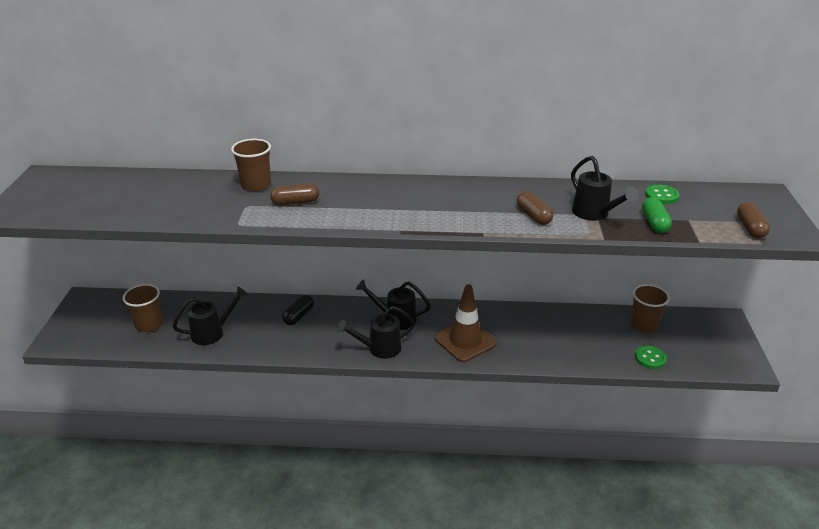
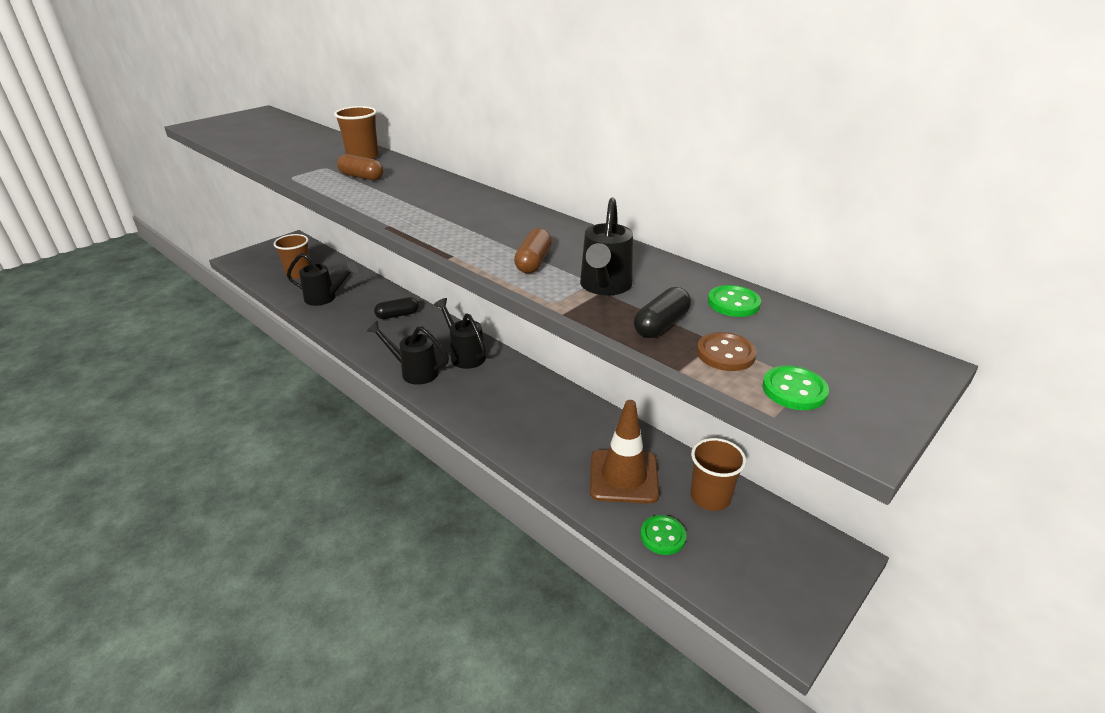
camera: 40 degrees right, 0 degrees up
(465, 341) = (493, 405): brown traffic cone -> brown traffic cone (623, 476)
(654, 223) = (661, 325): green capsule -> black capsule
(701, 224) = (725, 354): none -> brown button
(750, 228) = (794, 390): brown capsule -> green button

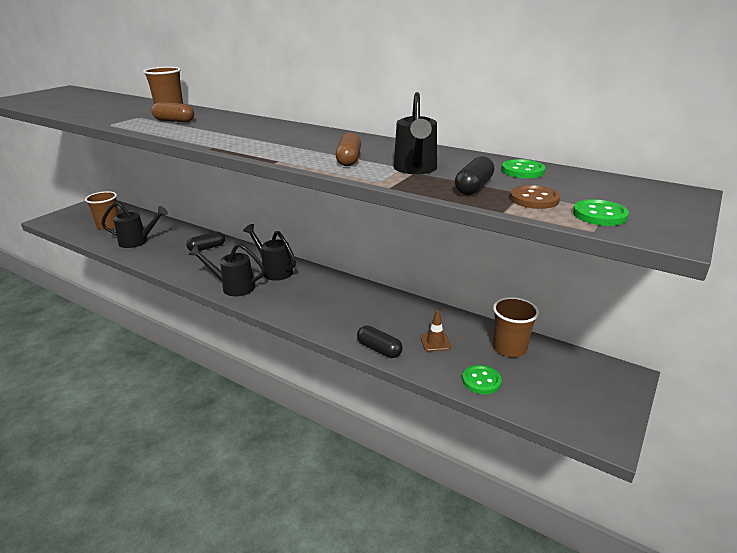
camera: 10 degrees left, 5 degrees down
(556, 477) = (379, 349): none -> black capsule
(623, 476) = (435, 342): brown traffic cone -> brown traffic cone, size x0.47

